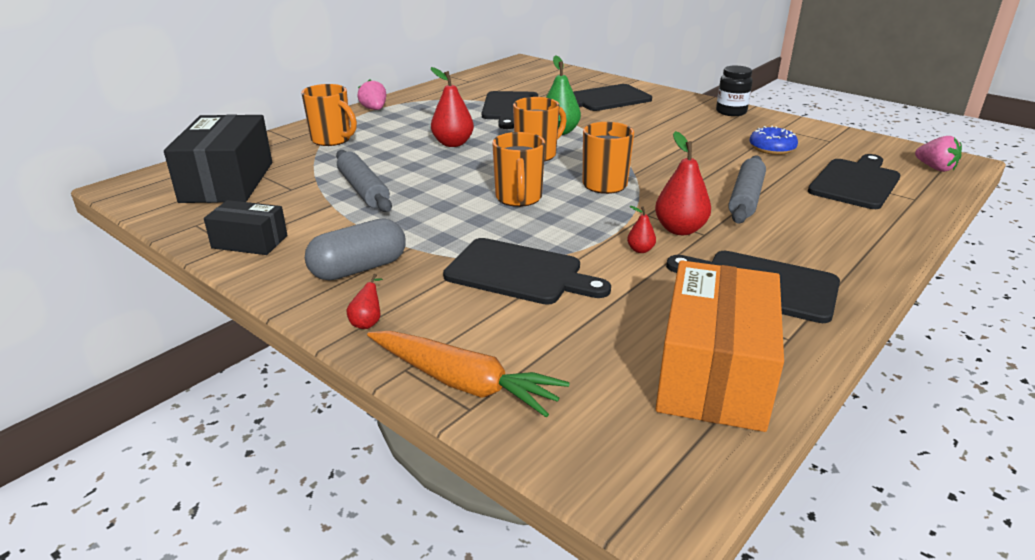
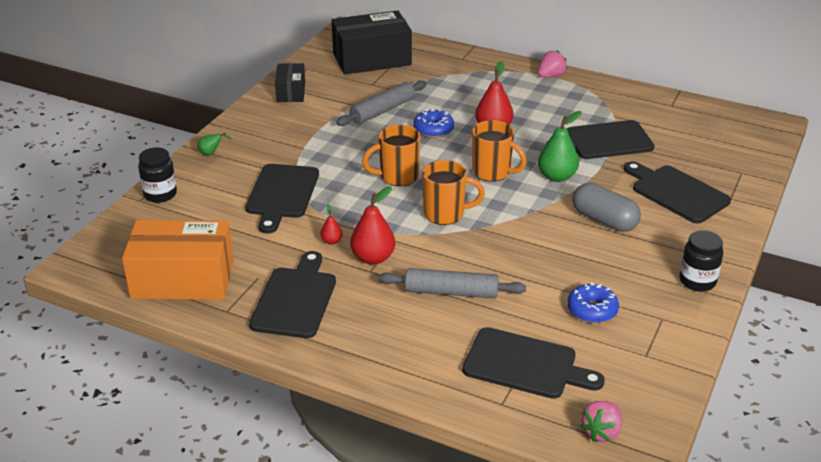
camera: 75 degrees right, 5 degrees up
(332, 140) = (469, 76): orange mug -> none
(359, 269) = (269, 136): grey capsule -> grey capsule (604, 220)
(368, 322) = (211, 153): red pear -> green pear
(432, 169) = (433, 130): none -> blue donut
(463, 383) = (160, 194): orange carrot -> black jar

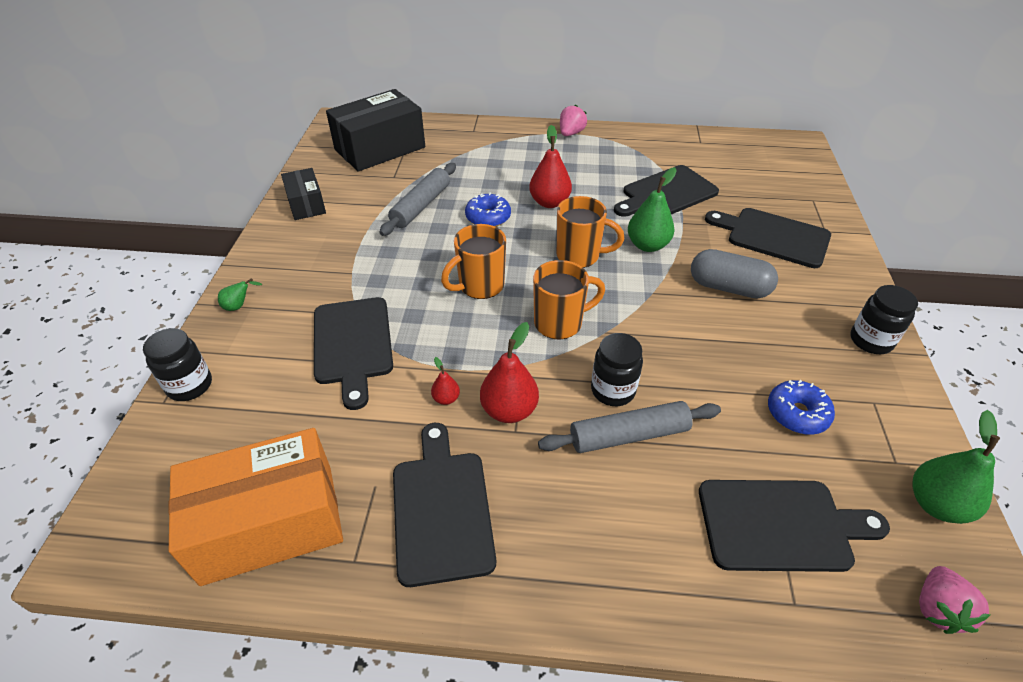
camera: 20 degrees left, 10 degrees up
(458, 264) = (613, 390): none -> black jar
(654, 384) = (936, 504): none -> green pear

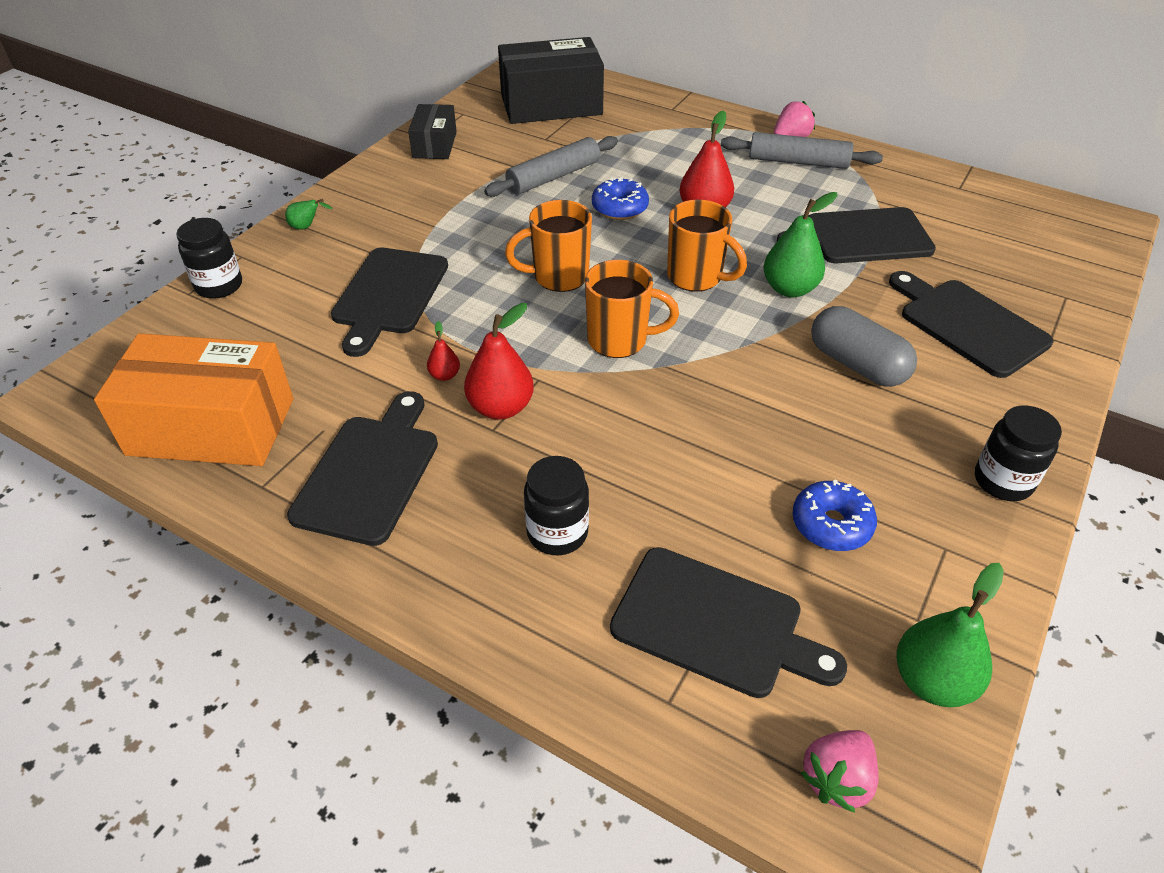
camera: 25 degrees right, 0 degrees up
(613, 390) = (627, 426): black jar -> black jar (557, 533)
(629, 435) = (611, 476): grey rolling pin -> grey rolling pin (798, 162)

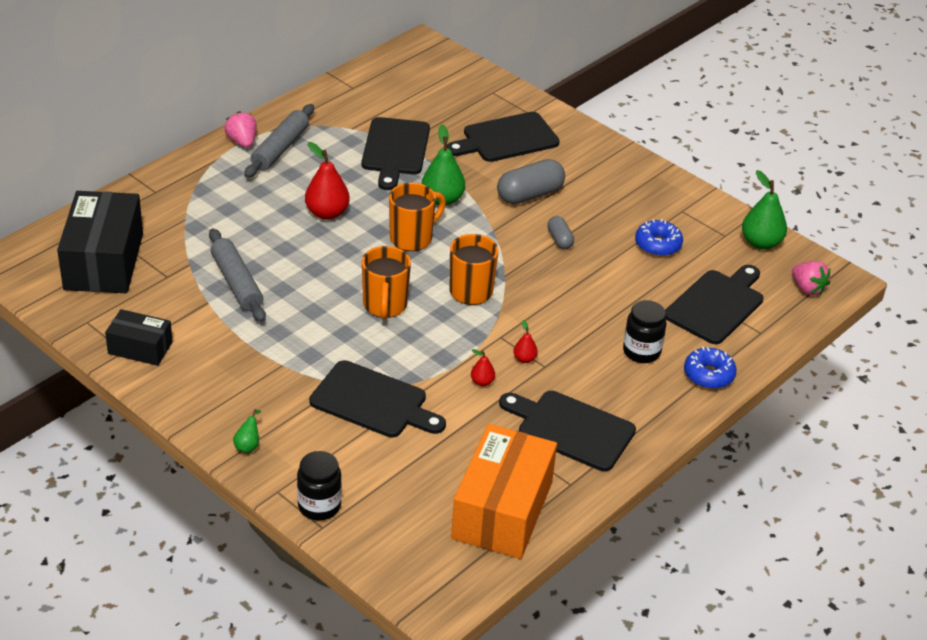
camera: 80 degrees left, 5 degrees down
(501, 407) = (524, 359): red pear -> red pear, size x0.50
(619, 208) = (303, 256): blue donut -> blue donut (708, 375)
(774, 408) = (559, 239): none -> grey capsule
(1003, 481) = (640, 175): black jar -> none

